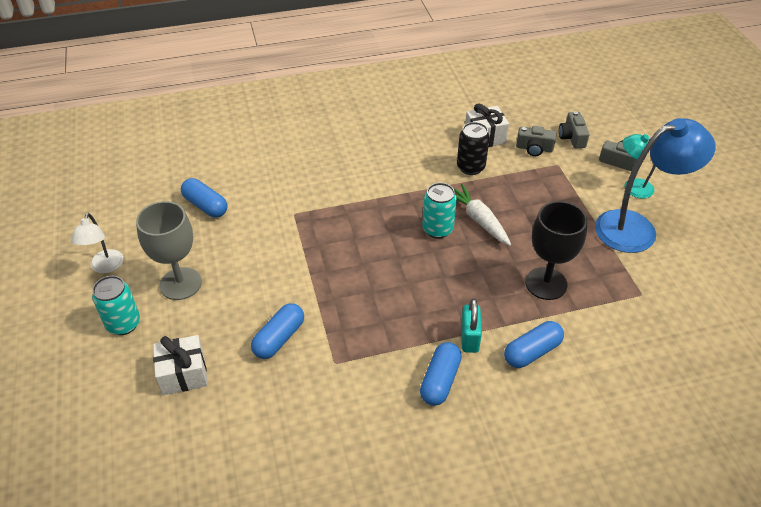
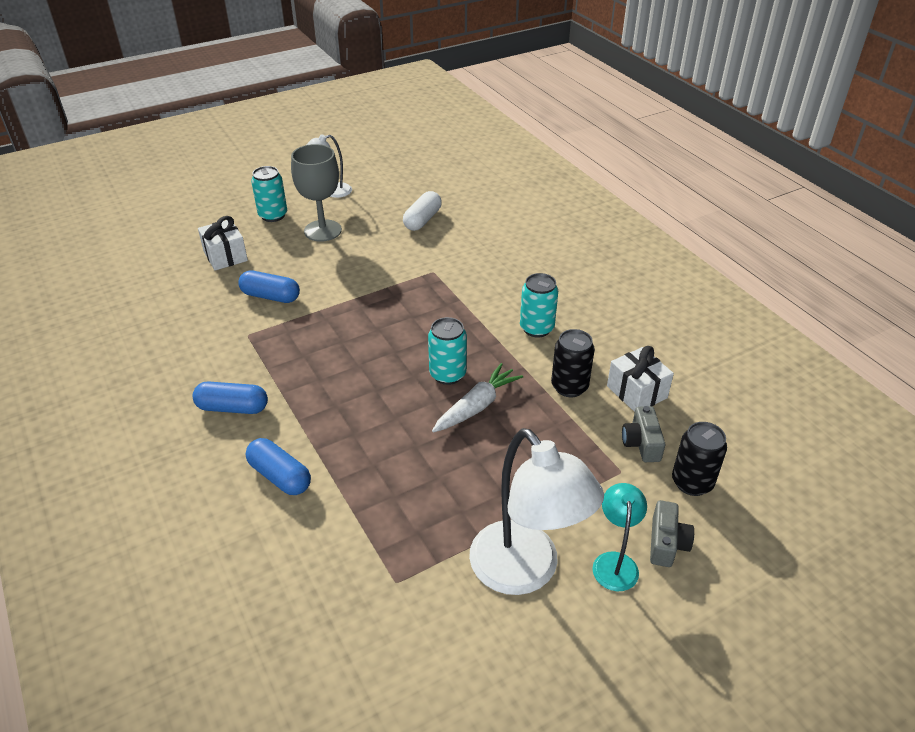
camera: 75 degrees right, 5 degrees down
(205, 206) = (422, 220): blue capsule -> white capsule
(398, 168) = (536, 328): none -> turquoise can
(469, 338) = (291, 422): turquoise padlock -> none
(546, 283) = (388, 479): black goblet -> none
(572, 137) = (692, 482): grey camera -> black can
(637, 228) = (525, 572): blue lamp -> white lamp

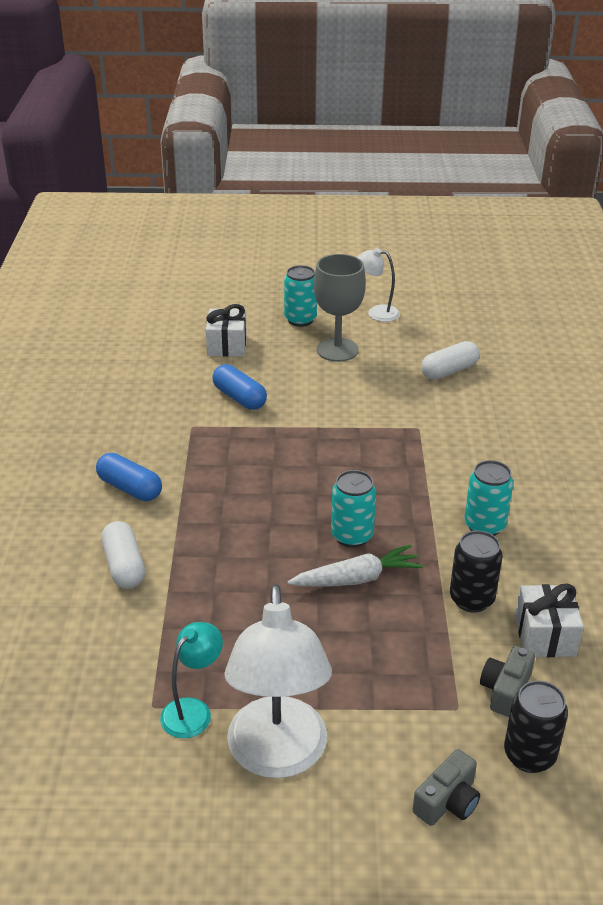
camera: 30 degrees right, 5 degrees down
(280, 476) = (124, 566): blue capsule -> white capsule
(615, 562) = (375, 792): turquoise lamp -> turquoise lamp (193, 710)

